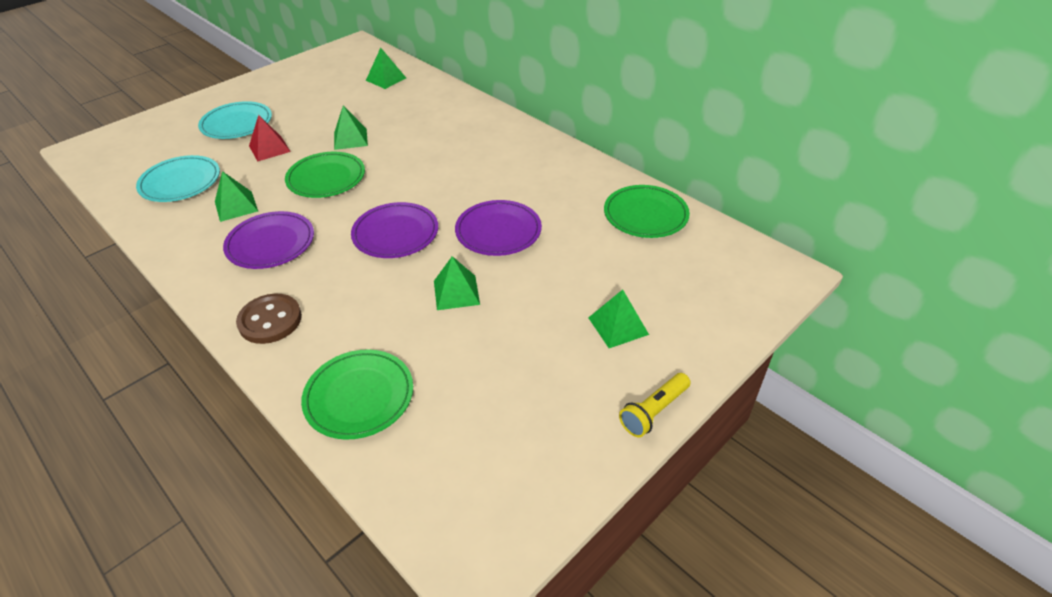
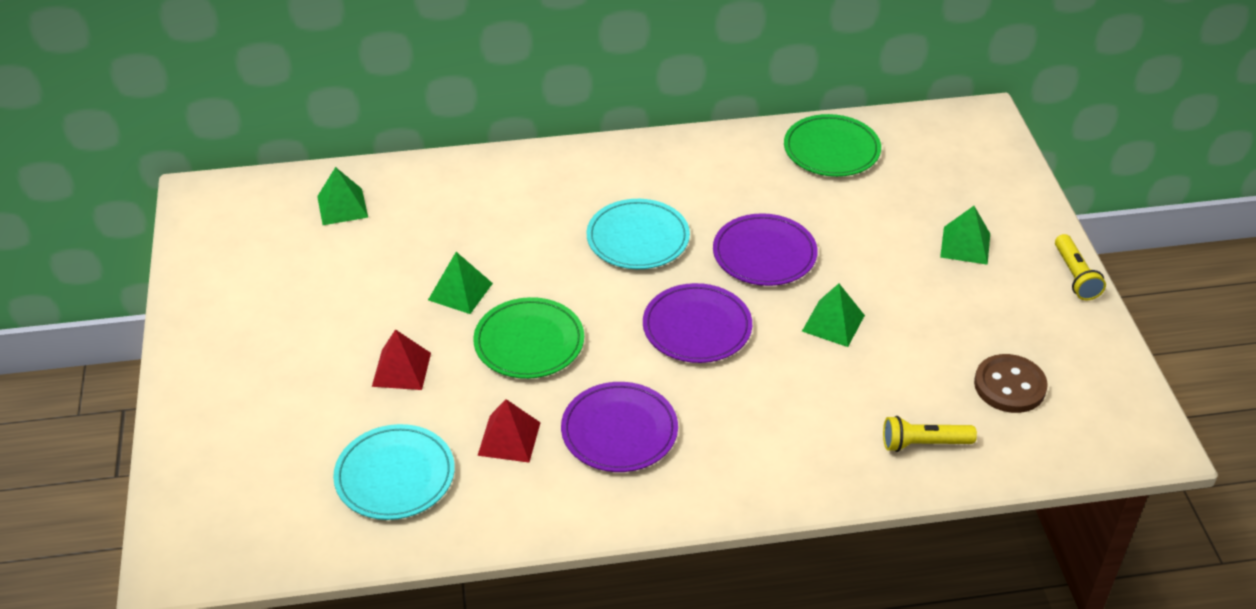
camera: 55 degrees left, 0 degrees up
(236, 206) = (509, 438): green pyramid -> red pyramid
(237, 124) = (297, 381): turquoise plate -> turquoise plate (638, 238)
(270, 320) = (759, 472): brown button -> brown button (1009, 386)
(359, 396) = (923, 443): green plate -> yellow flashlight

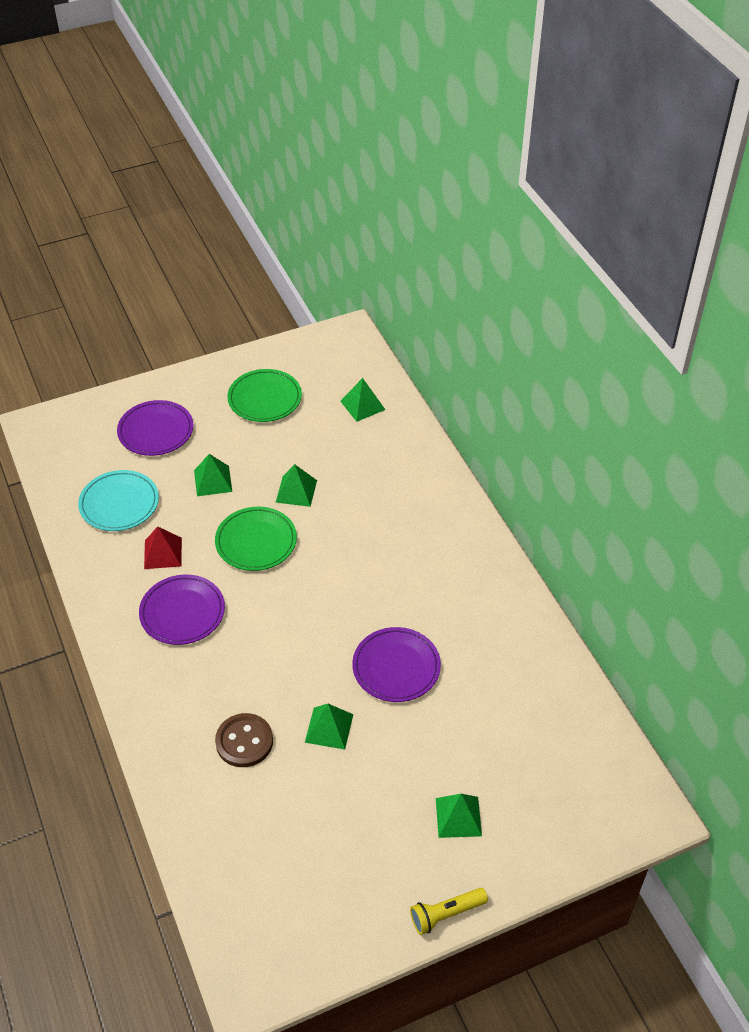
camera: 75 degrees right, 5 degrees up
(401, 369) = (213, 481): red pyramid -> green pyramid
(638, 238) = (386, 580): turquoise plate -> none
(697, 327) = (298, 638): purple plate -> purple plate (156, 431)
(831, 150) = (551, 694): green plate -> green plate (265, 398)
(923, 443) = (210, 810): yellow flashlight -> none
(1009, 386) = (289, 868): brown button -> brown button (244, 741)

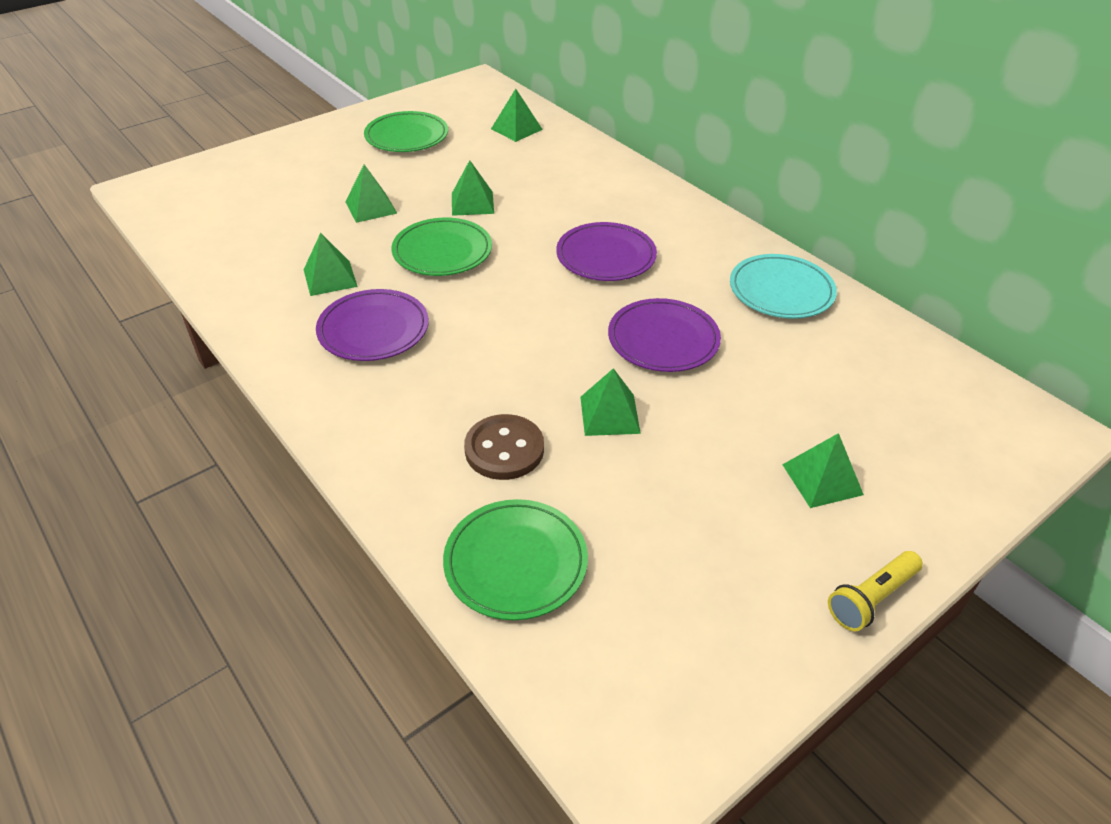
camera: 15 degrees left, 5 degrees down
(119, 503) = (261, 241): turquoise plate -> turquoise plate (781, 291)
(156, 431) = (289, 176): purple plate -> purple plate (606, 256)
(163, 553) = (330, 278): red pyramid -> green pyramid
(223, 832) = (515, 562): none -> green plate

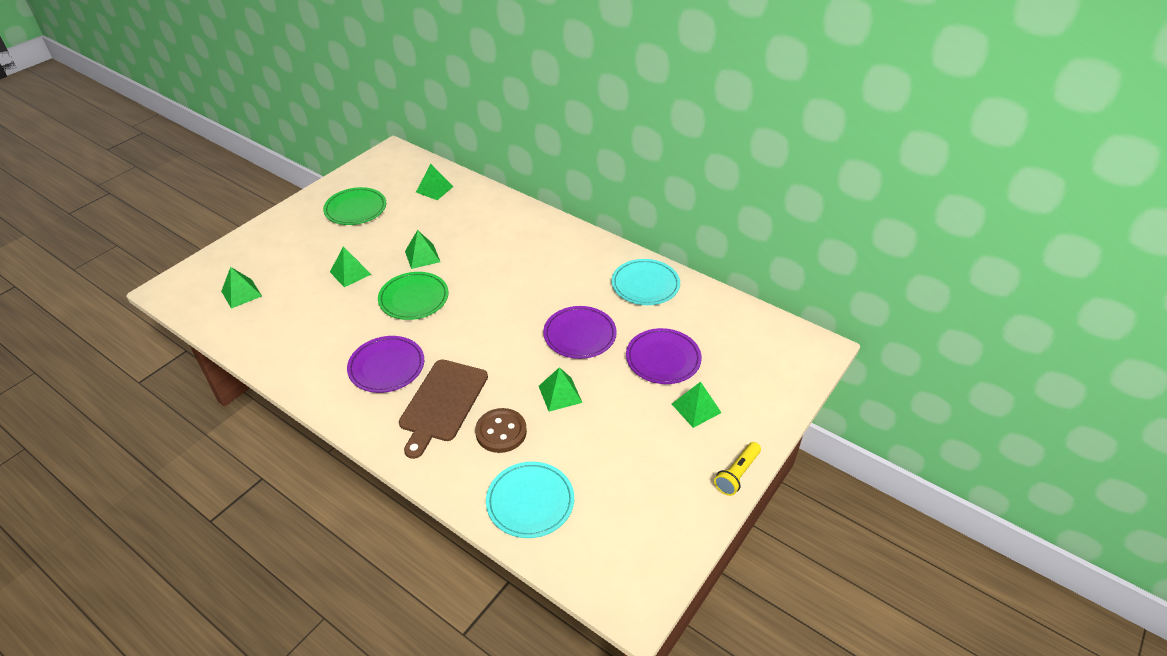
camera: 15 degrees left, 0 degrees up
(330, 278) = (341, 334): green pyramid -> green pyramid (241, 293)
(433, 392) = (442, 403): none -> brown cutting board
(515, 562) = (530, 502): green plate -> turquoise plate
(606, 256) = (526, 281): purple plate -> purple plate (663, 359)

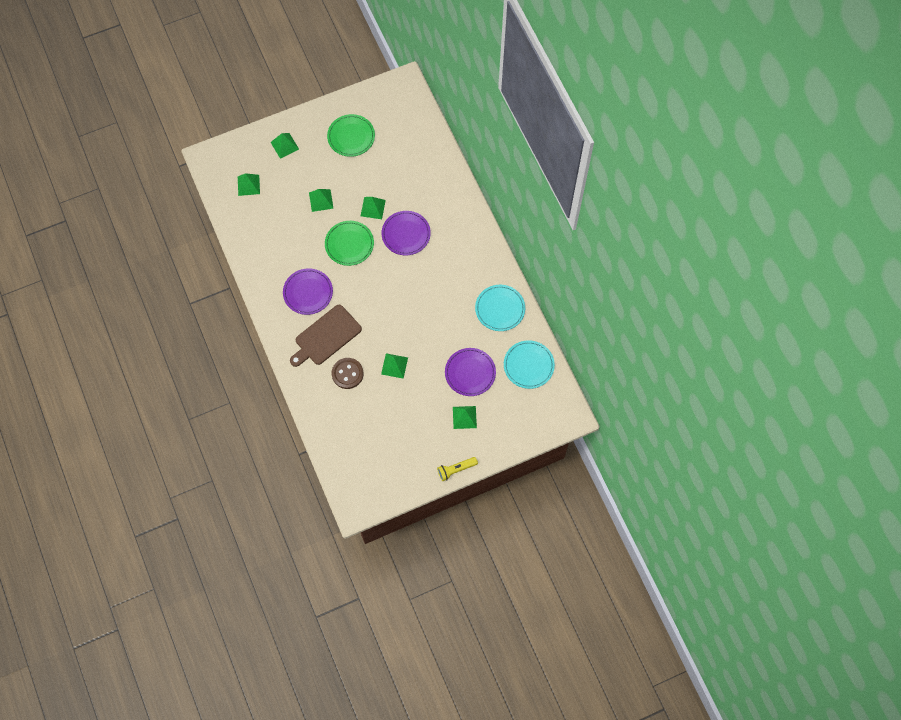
camera: 30 degrees right, 25 degrees up
(434, 189) = (414, 142): green pyramid -> green pyramid (284, 145)
(530, 502) = (338, 426): turquoise plate -> turquoise plate (528, 365)
(579, 335) = (432, 328): purple plate -> purple plate (406, 234)

